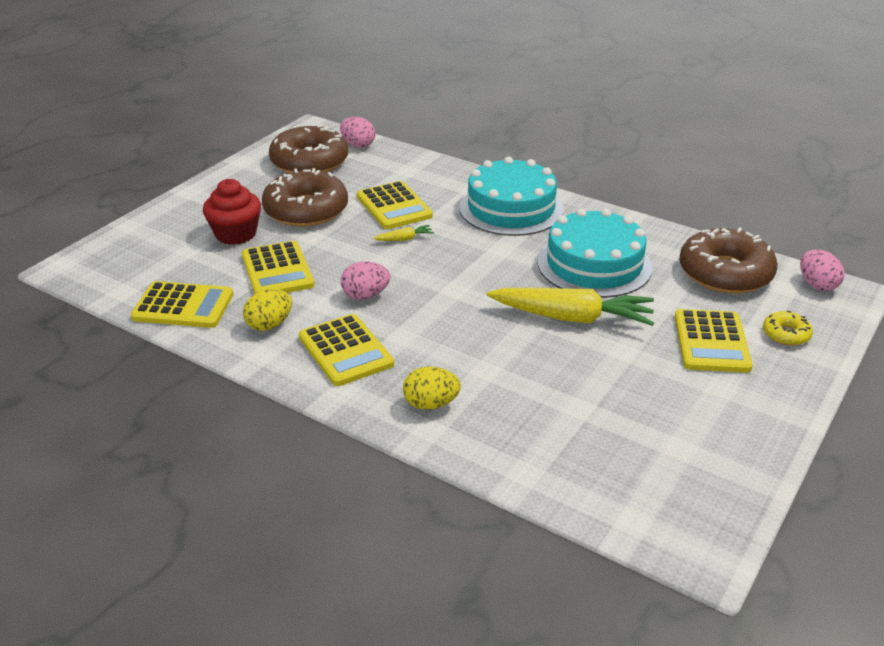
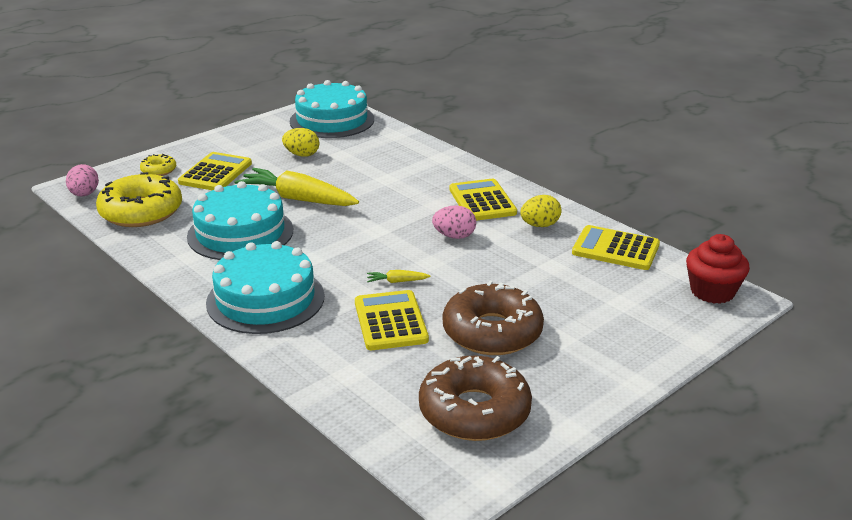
camera: 165 degrees left, 5 degrees down
(236, 234) = (573, 313): red cupcake -> red cupcake (712, 291)
(277, 270) = (530, 268): yellow calculator -> none
(358, 145) = (396, 435): pink egg -> none
(431, 404) = (433, 167): yellow egg -> yellow egg (302, 155)
(656, 495) = (332, 120): none -> turquoise cake
(725, 273) = (141, 212): brown donut -> yellow donut

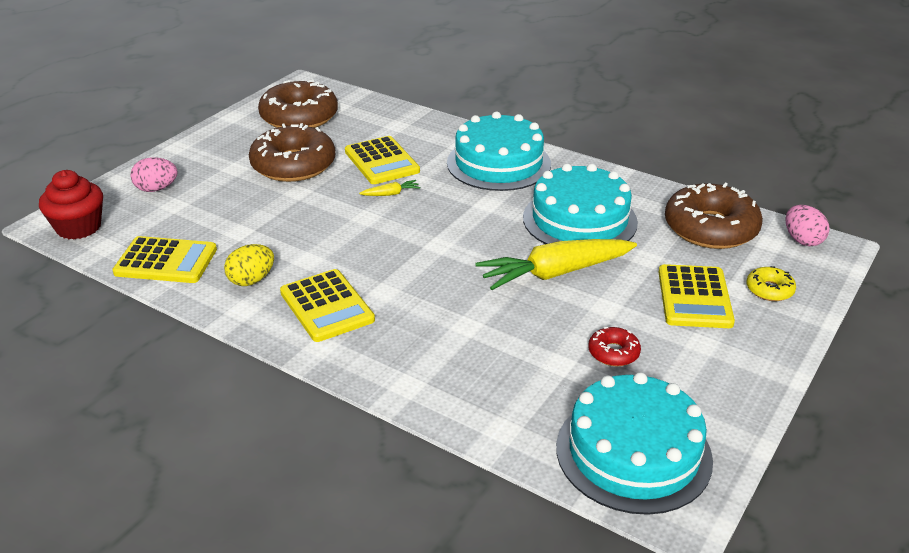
camera: 165 degrees right, 5 degrees up
(141, 212) = (710, 228): yellow donut -> brown donut
(298, 199) = (555, 273): yellow carrot -> yellow carrot turned 150 degrees clockwise
(302, 155) = (613, 353): yellow egg -> red donut
(454, 236) = (349, 250): pink egg -> pink egg (156, 189)

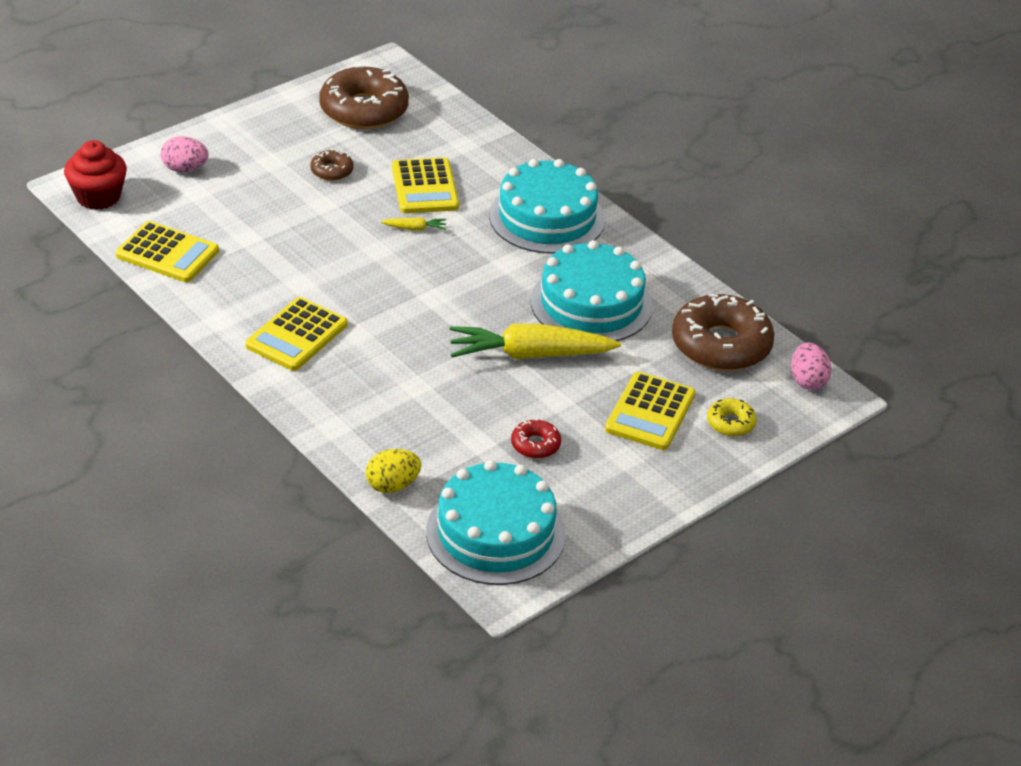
camera: 15 degrees right, 5 degrees up
(251, 280) = (239, 292): yellow egg -> yellow egg (392, 485)
(293, 165) = (332, 171): brown donut -> brown donut, size x0.46
(327, 306) = (297, 335): yellow calculator -> yellow calculator turned 45 degrees clockwise

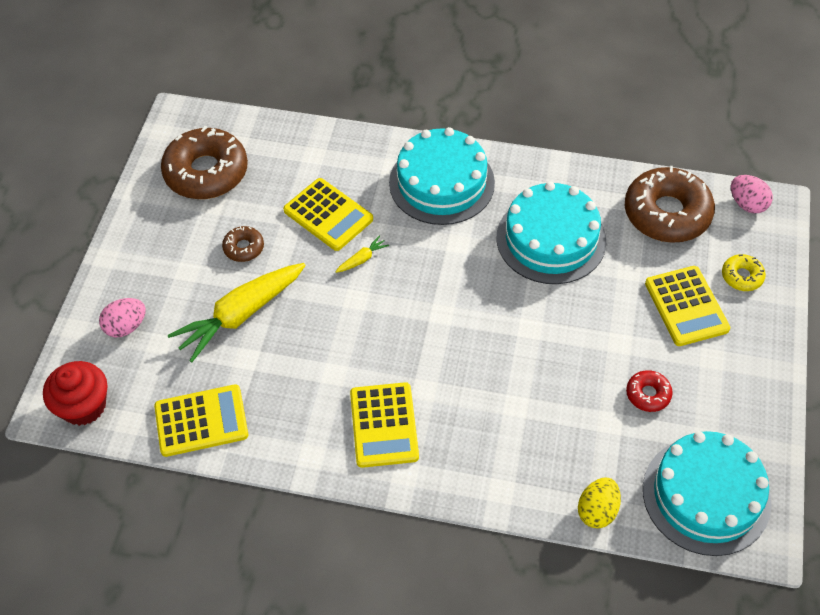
camera: 35 degrees left, 15 degrees up
(530, 354) = (560, 316): yellow carrot -> yellow carrot (241, 315)

